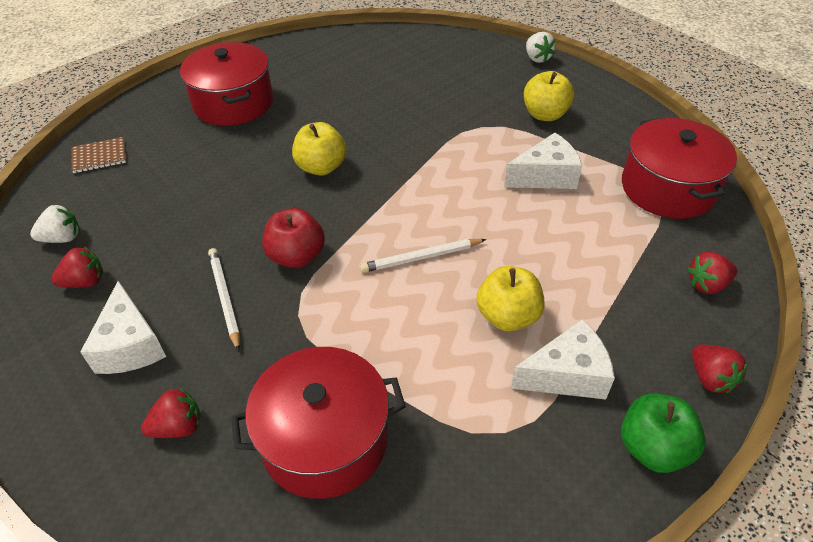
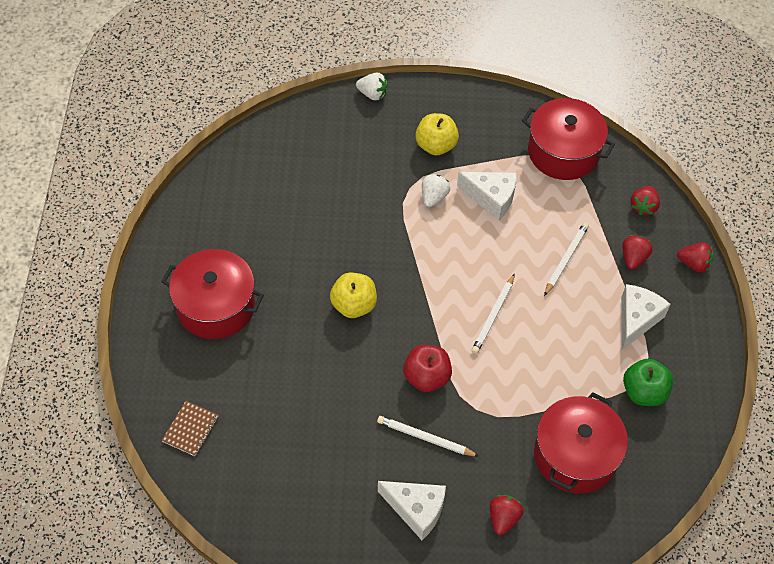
camera: 50 degrees left, 10 degrees up
(62, 238) = (269, 498): white strawberry -> white strawberry (433, 197)
(85, 282) = (331, 506): red strawberry -> red strawberry (633, 258)
(507, 316) = (576, 312): yellow apple -> none
(545, 176) = (491, 198): white cheese -> white cheese turned 90 degrees clockwise
(556, 267) = (566, 259): none -> white pencil
(653, 448) = (705, 323): green apple -> green apple (644, 392)

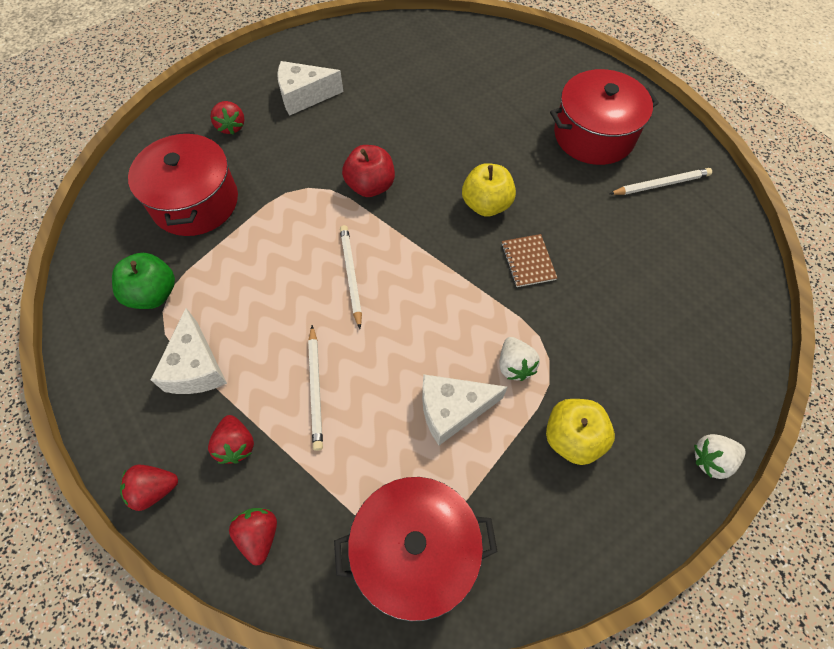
camera: 145 degrees right, 5 degrees up
(190, 429) = (513, 53): brown notebook -> brown notebook (528, 261)
(425, 438) = (335, 143): white pencil -> white pencil (661, 184)

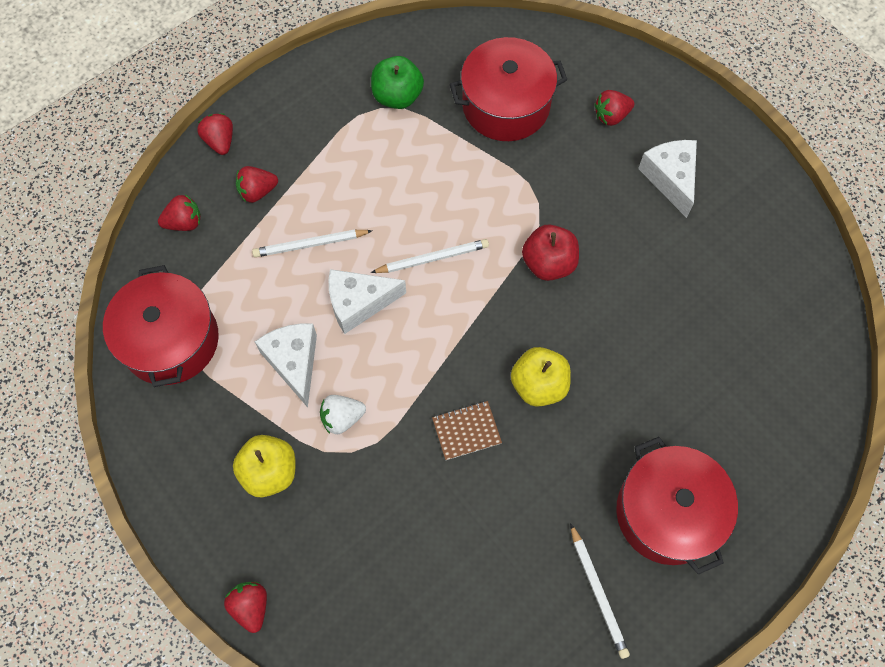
camera: 85 degrees right, 5 degrees up
(196, 367) = (326, 146): white cheese -> white cheese (359, 303)
(711, 459) = (251, 606): white strawberry -> red strawberry

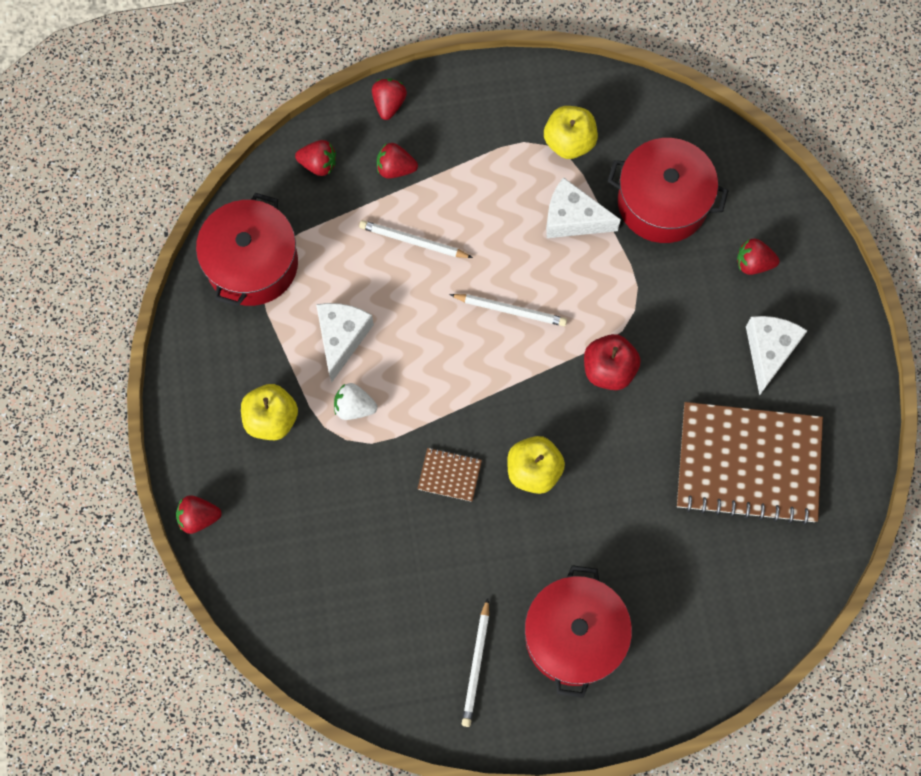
camera: 30 degrees right, 5 degrees up
(251, 606) = (199, 517): red strawberry -> red strawberry turned 105 degrees counterclockwise
(359, 303) = (424, 316): white cheese -> white cheese (572, 219)
(397, 96) = (569, 142): green apple -> yellow apple
(715, 279) = (748, 464): none -> brown notebook

